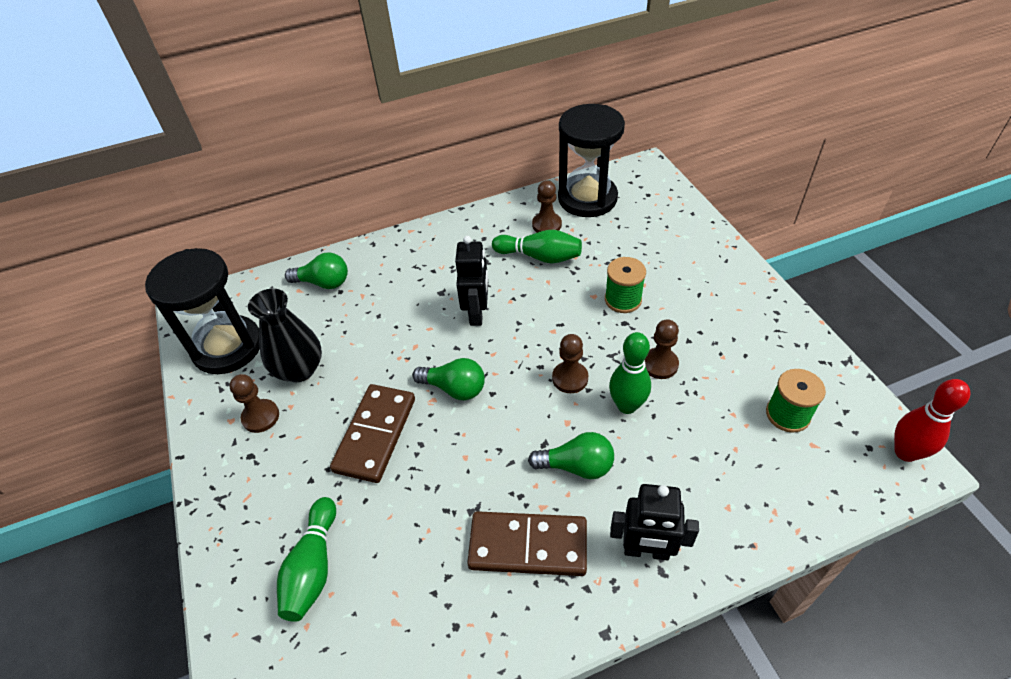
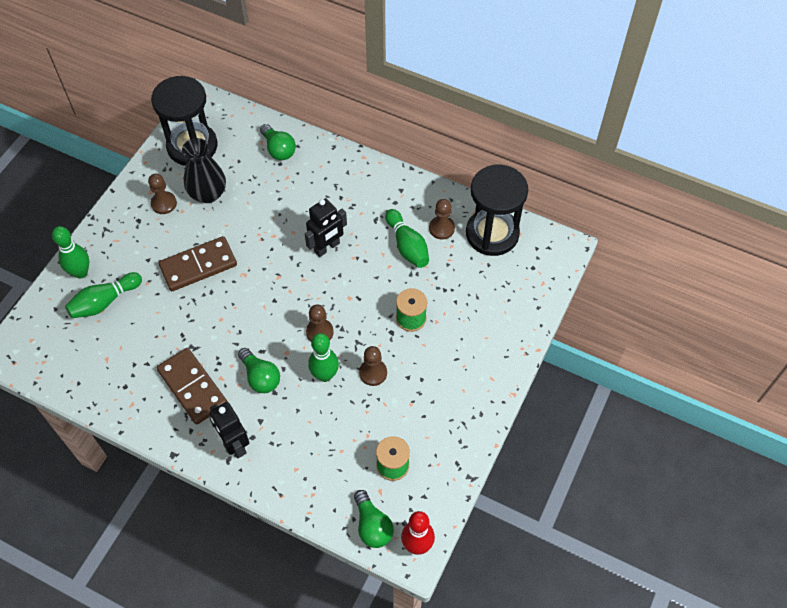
camera: 45 degrees right, 10 degrees up
(242, 567) = (80, 272): none -> green bowling pin
(454, 388) = (261, 279): green light bulb -> green light bulb (372, 526)

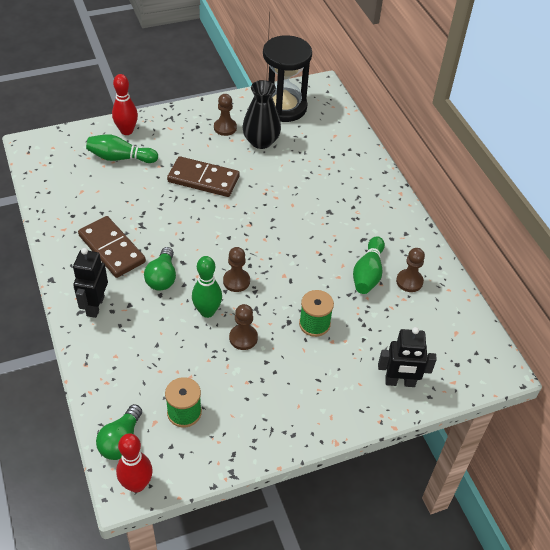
camera: 40 degrees right, 10 degrees down
(80, 272) = (126, 131): green bowling pin -> red bowling pin
(193, 387) = (112, 249): brown domino -> brown domino turned 45 degrees counterclockwise
(278, 149) = (342, 147): green light bulb -> none
(327, 247) = (305, 231): black robot -> black robot (400, 382)
(492, 234) = (448, 315): black hourglass -> none

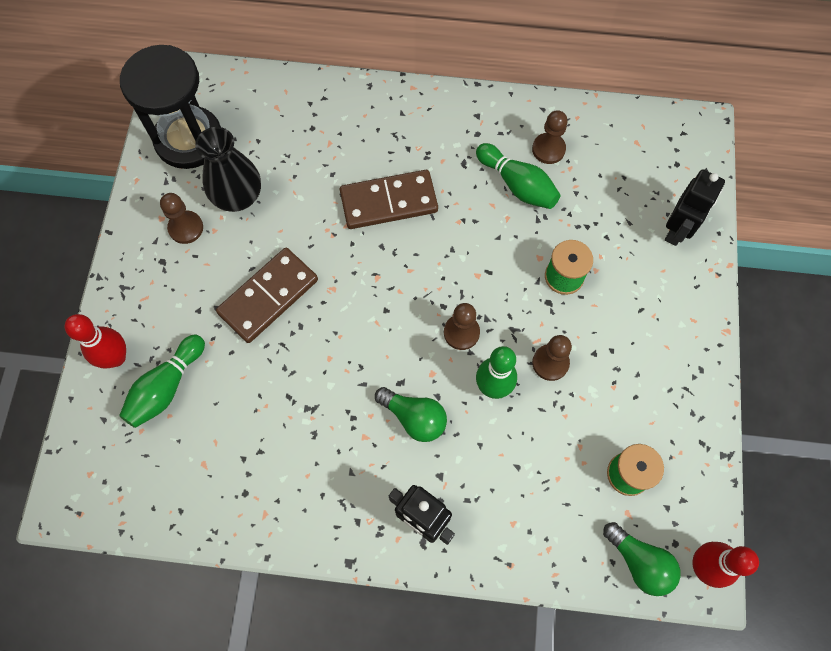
camera: 60 degrees left, 20 degrees up
(112, 249) = (334, 462): brown domino -> brown domino (388, 201)

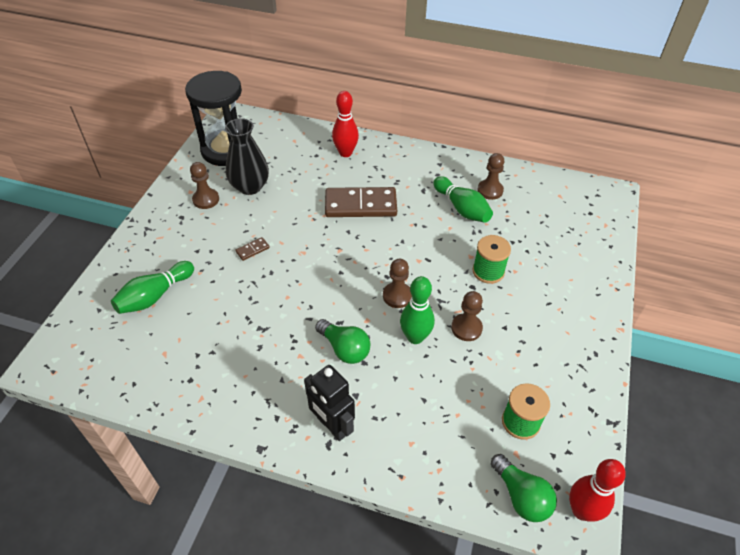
camera: 10 degrees right, 20 degrees down
(116, 357) = (124, 271): red bowling pin -> red bowling pin (345, 153)
(268, 296) = (252, 250): brown domino -> brown domino, size x0.41
(677, 230) = (585, 254): black robot -> none

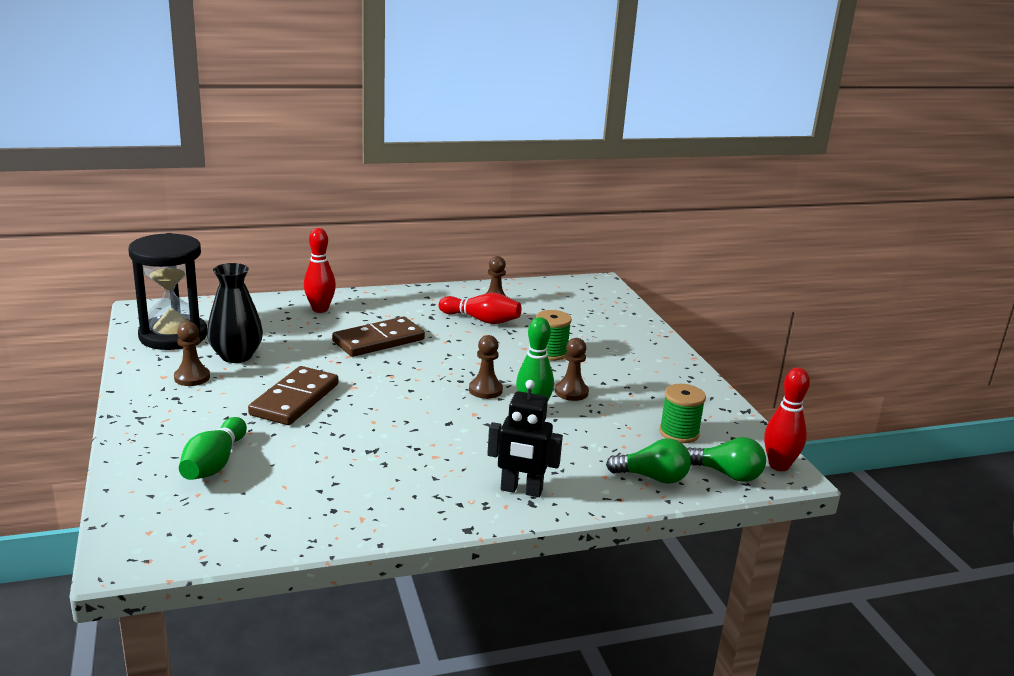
camera: 35 degrees left, 25 degrees down
(252, 250) = (294, 399): brown domino -> brown domino, size x2.44
(344, 349) = (474, 438): green light bulb -> green light bulb (652, 478)
(462, 208) = (481, 320): green bowling pin -> red bowling pin

